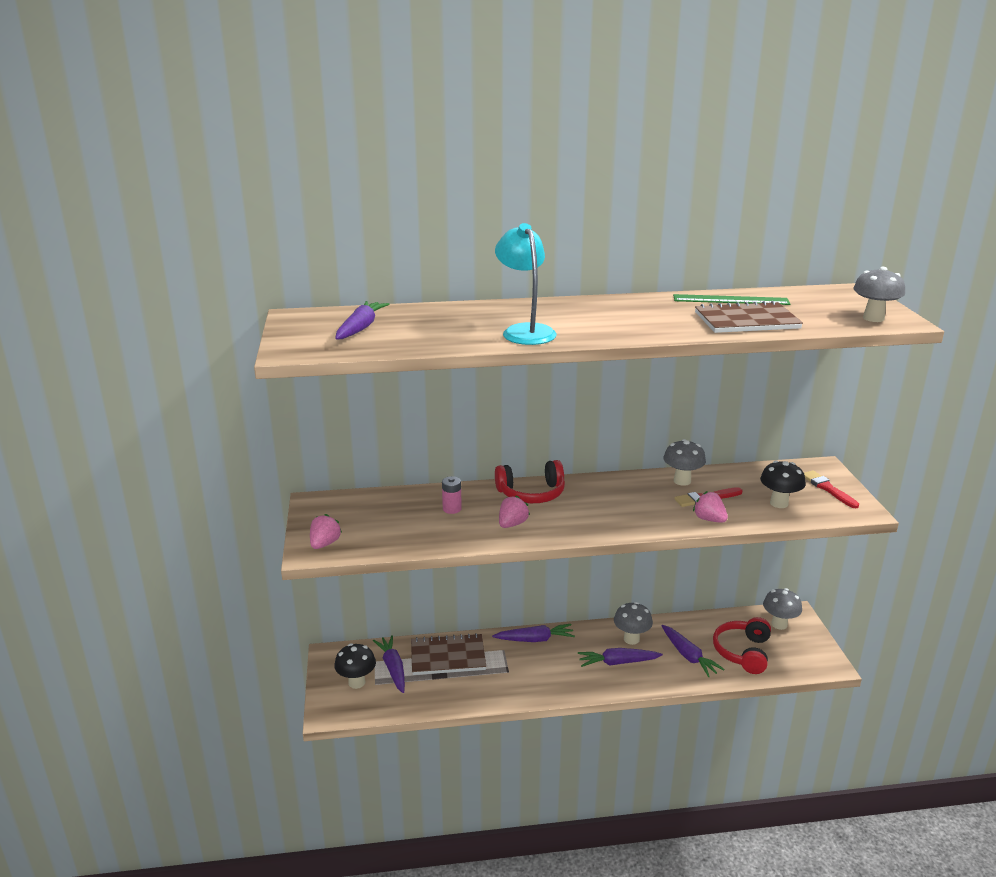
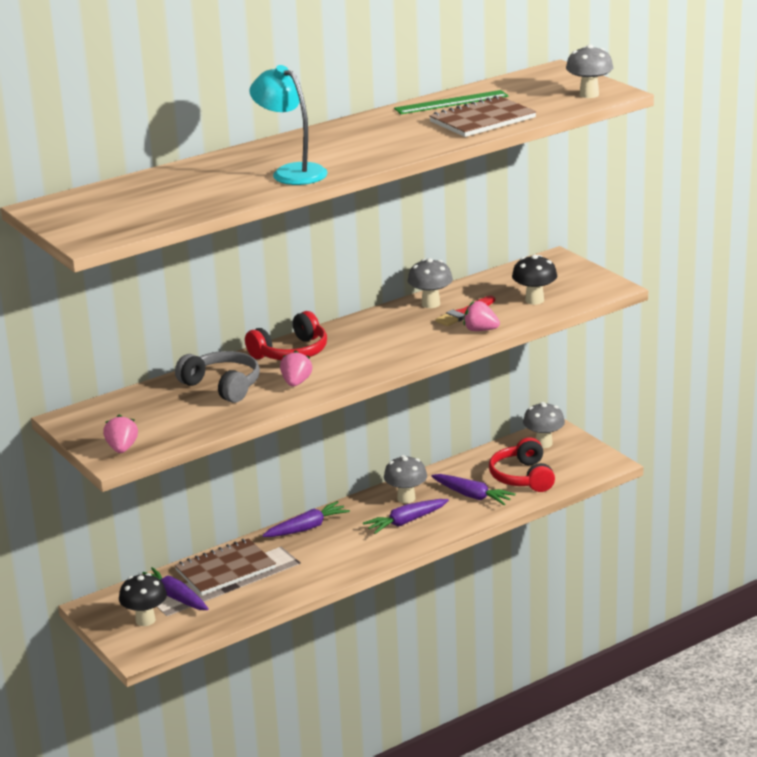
camera: 25 degrees left, 0 degrees up
(360, 328) = (127, 204): purple carrot -> none
(452, 509) = (222, 386): pink battery -> grey headphones
(828, 488) = (570, 276): red brush -> none

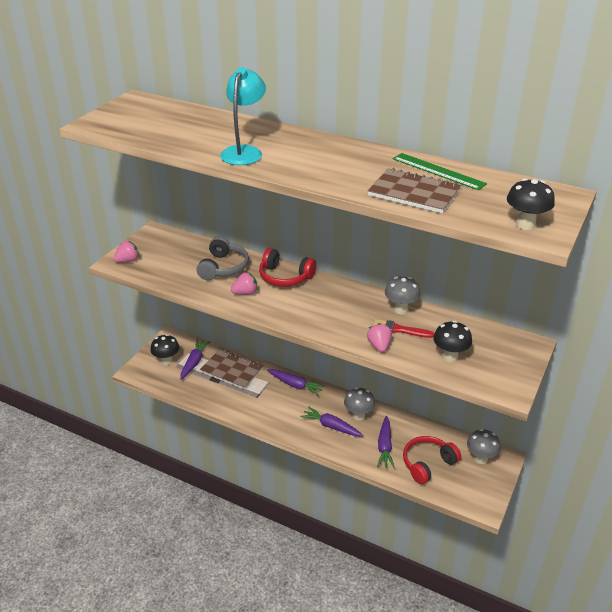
camera: 60 degrees right, 10 degrees up
(589, 94) = (525, 225): grey mushroom -> black mushroom

